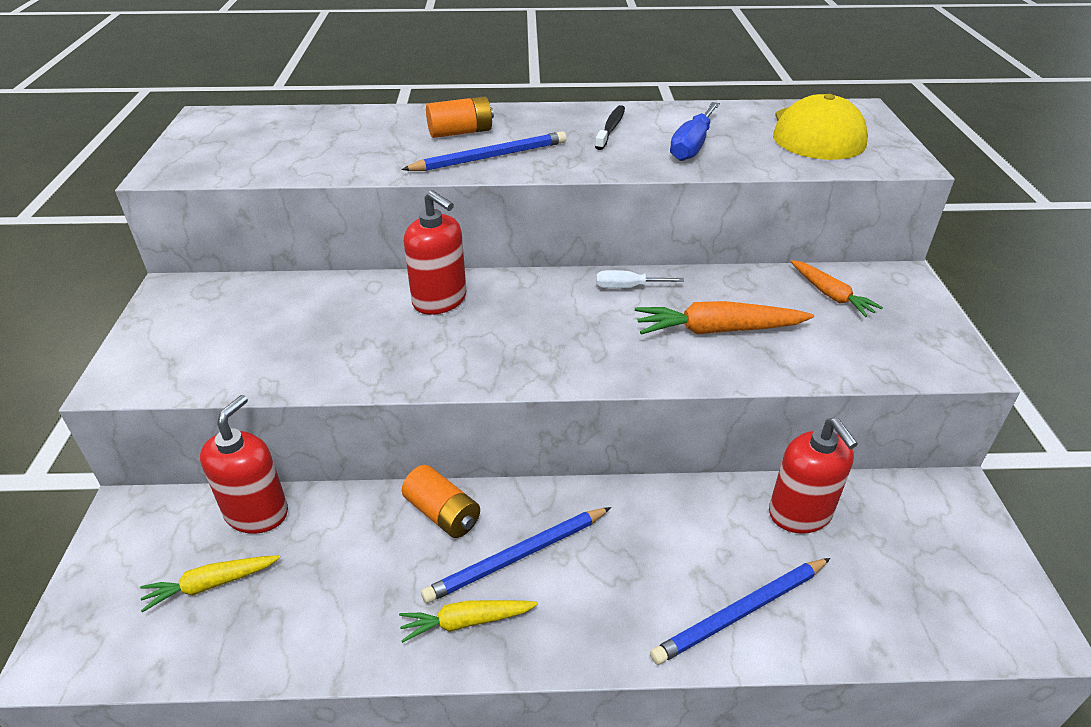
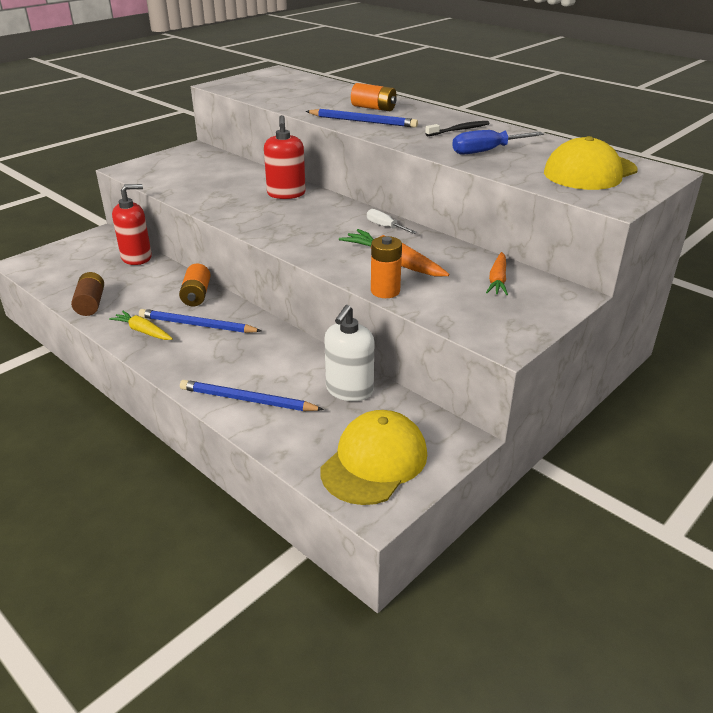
camera: 45 degrees right, 5 degrees down
(210, 585) = (89, 270): yellow carrot -> none
(314, 639) = (91, 304): none -> brown battery
(778, 372) = (385, 291): none -> orange battery
(800, 513) = (349, 390): red soap dispenser -> white soap dispenser
(951, 579) = (374, 461): none -> yellow cap

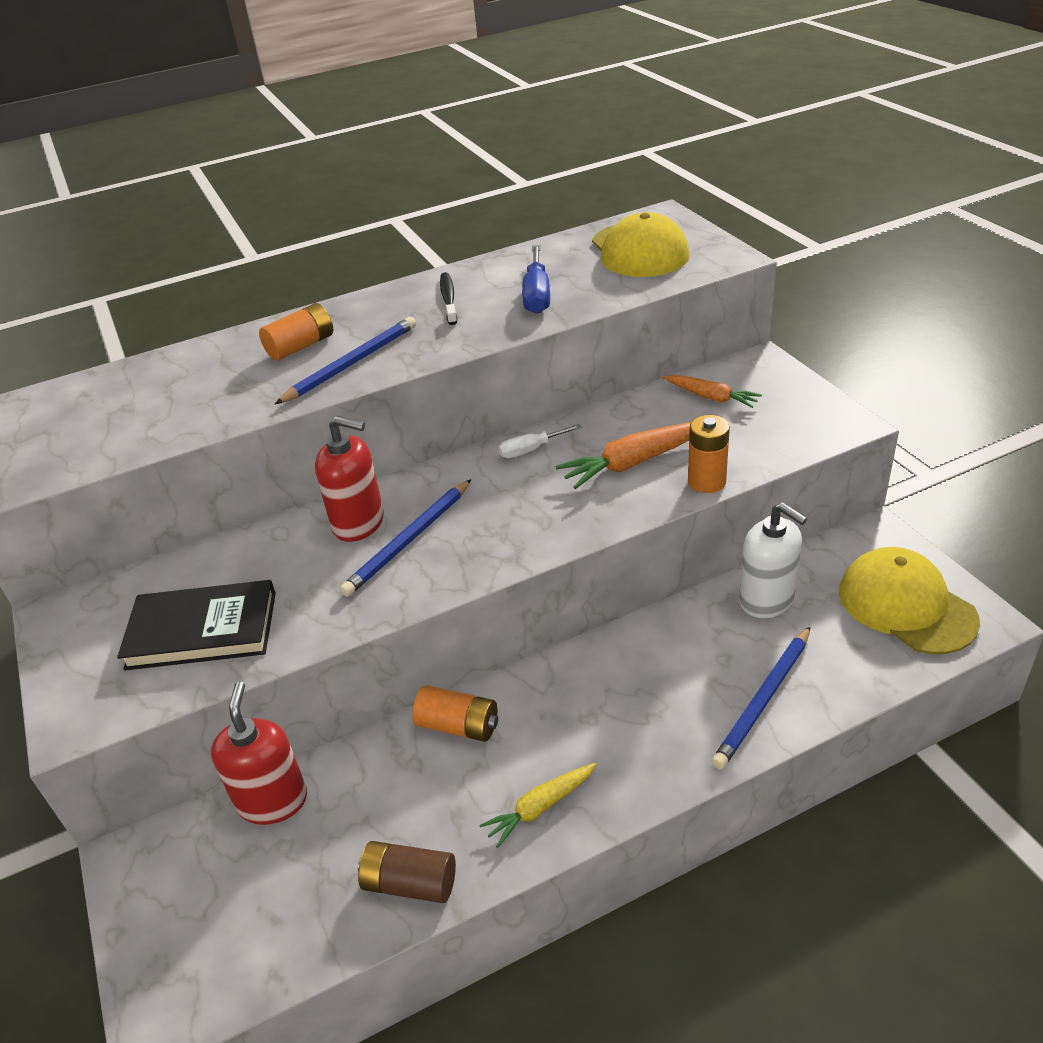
camera: 65 degrees left, 5 degrees up
(189, 178) = (202, 630): none -> black book
(197, 325) = (551, 734): blue pencil -> blue pencil (409, 540)

